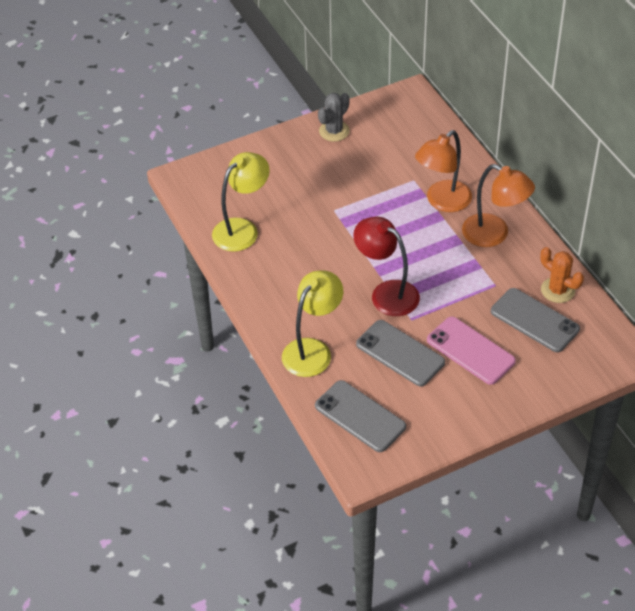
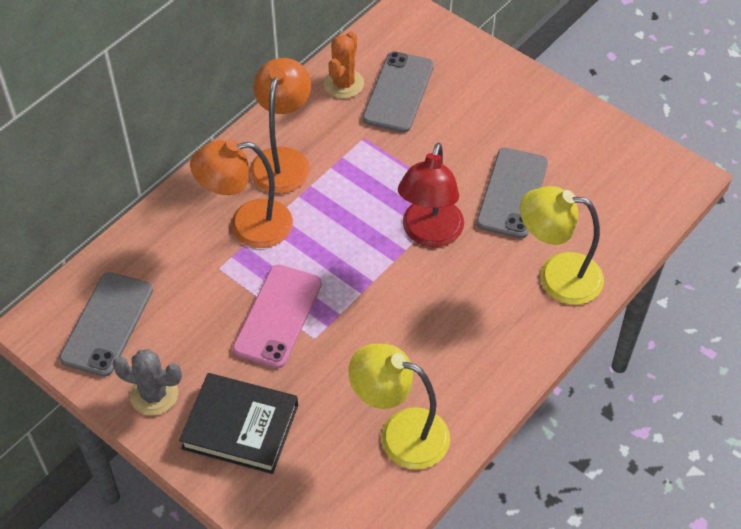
camera: 115 degrees left, 5 degrees up
(290, 161) = (240, 427): none -> black book
(360, 416) = (619, 200): grey phone -> grey phone (107, 324)
(442, 202) = (247, 225): orange lamp -> orange lamp turned 150 degrees clockwise
(470, 350) = (472, 133): pink phone -> pink phone (278, 316)

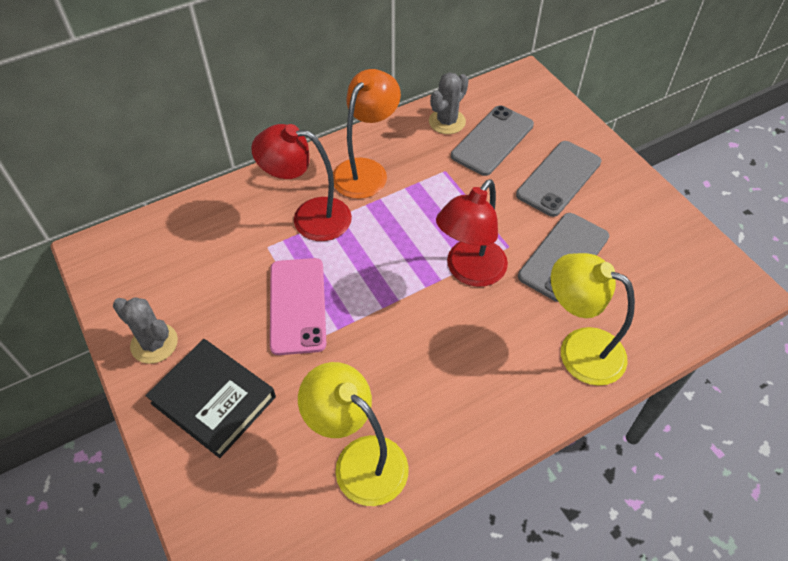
camera: 20 degrees right, 0 degrees up
(107, 324) = (149, 267): grey phone -> grey phone (558, 178)
(247, 225) = (309, 217): orange lamp -> red lamp
(278, 316) = (297, 305): pink phone -> pink phone turned 45 degrees counterclockwise
(343, 84) = (447, 122): orange cactus -> grey cactus

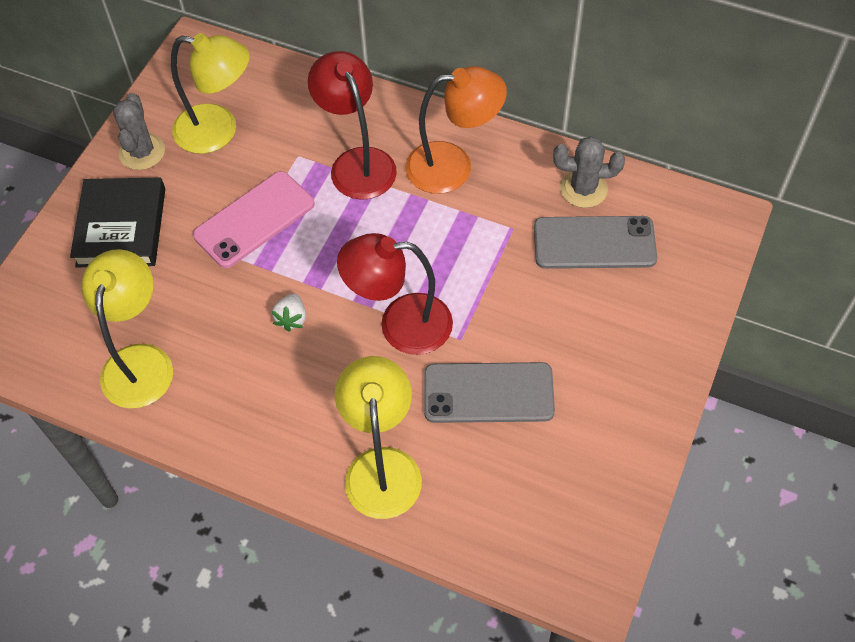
camera: 55 degrees right, 5 degrees up
(191, 281) = (218, 131): none -> yellow lamp
(409, 332) = (292, 318): none -> white strawberry
(558, 178) = (595, 331): grey phone -> none

